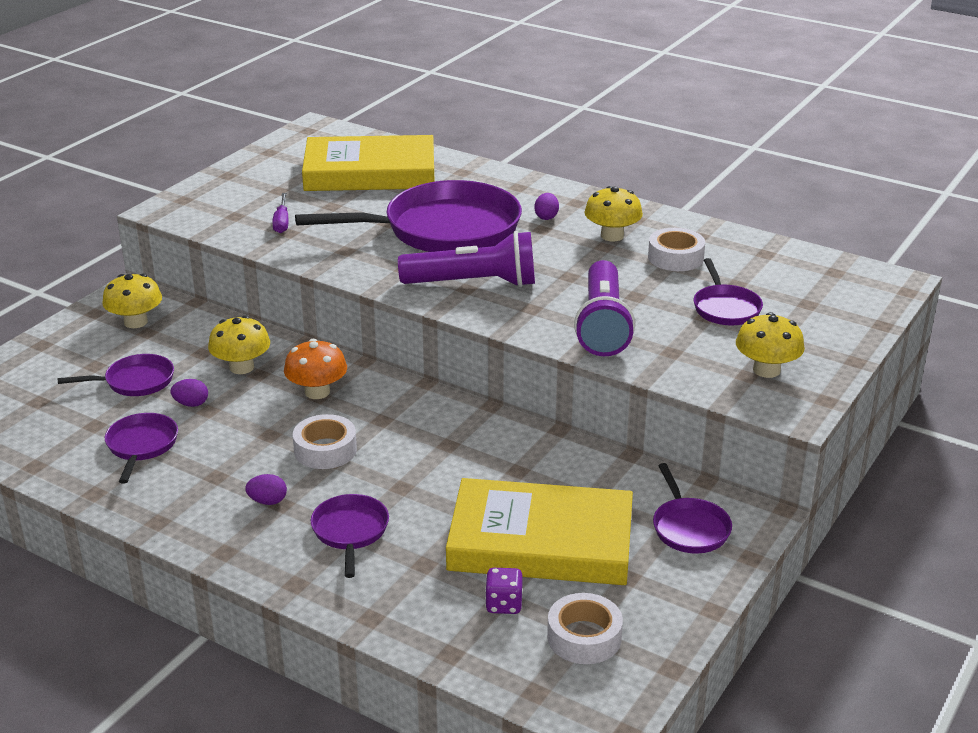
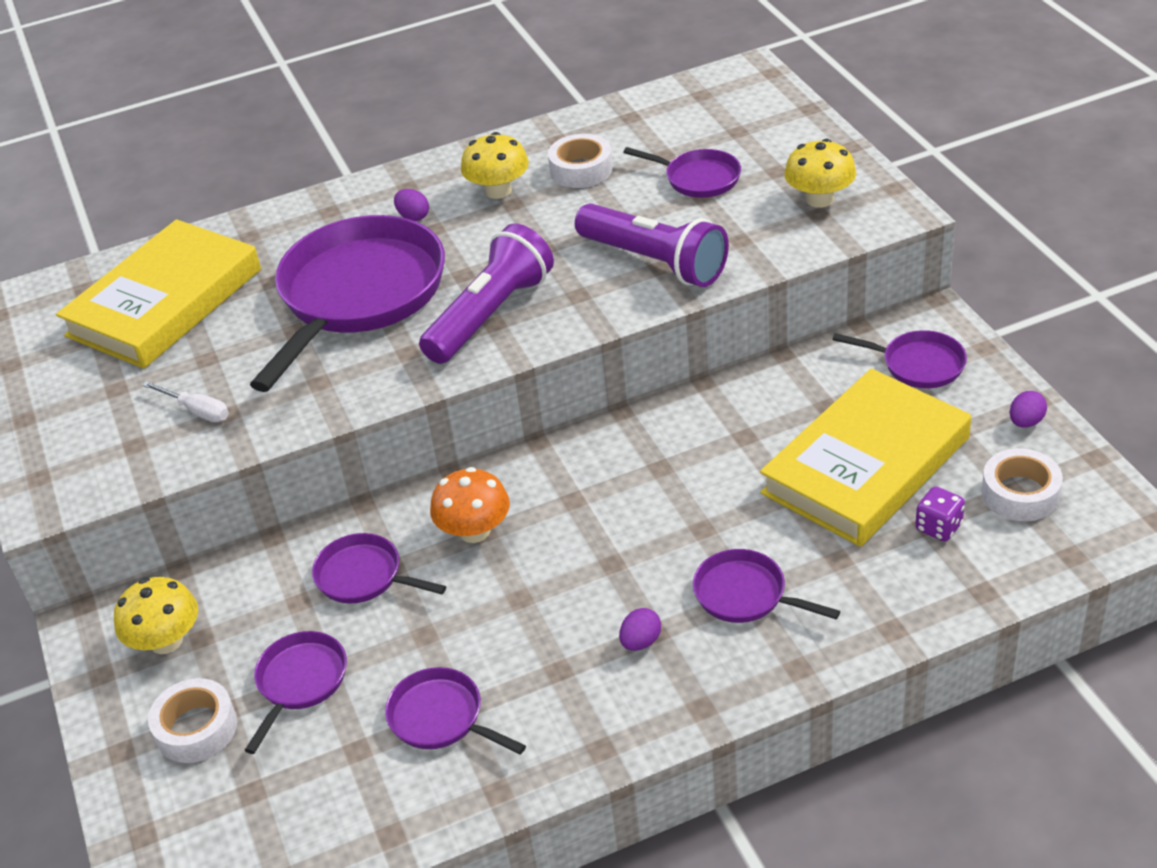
camera: 50 degrees left, 10 degrees up
(191, 404) = (397, 645): purple egg -> purple egg (1026, 422)
(241, 367) = (364, 576): yellow mushroom -> purple pan
(282, 222) = (197, 411): purple screwdriver -> white screwdriver
(325, 450) = (588, 563): white tape -> white tape (196, 728)

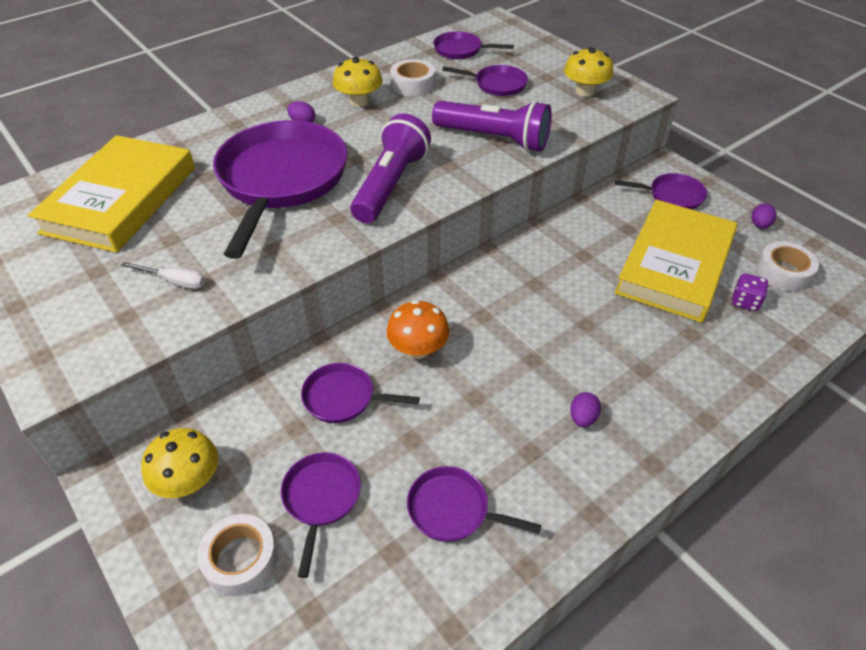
camera: 20 degrees left, 5 degrees up
(746, 595) = (641, 369): purple pan -> purple pan (461, 50)

